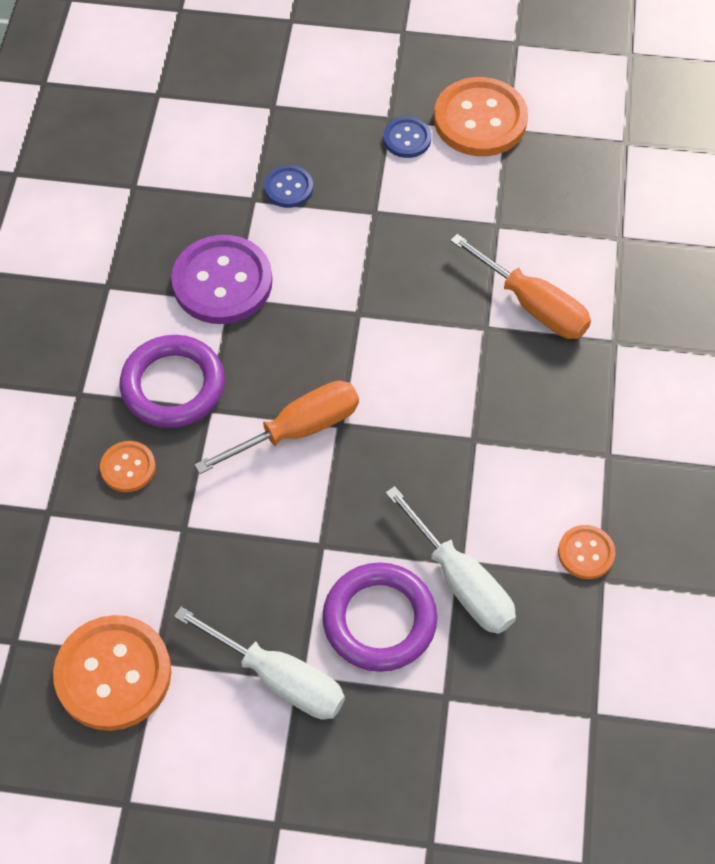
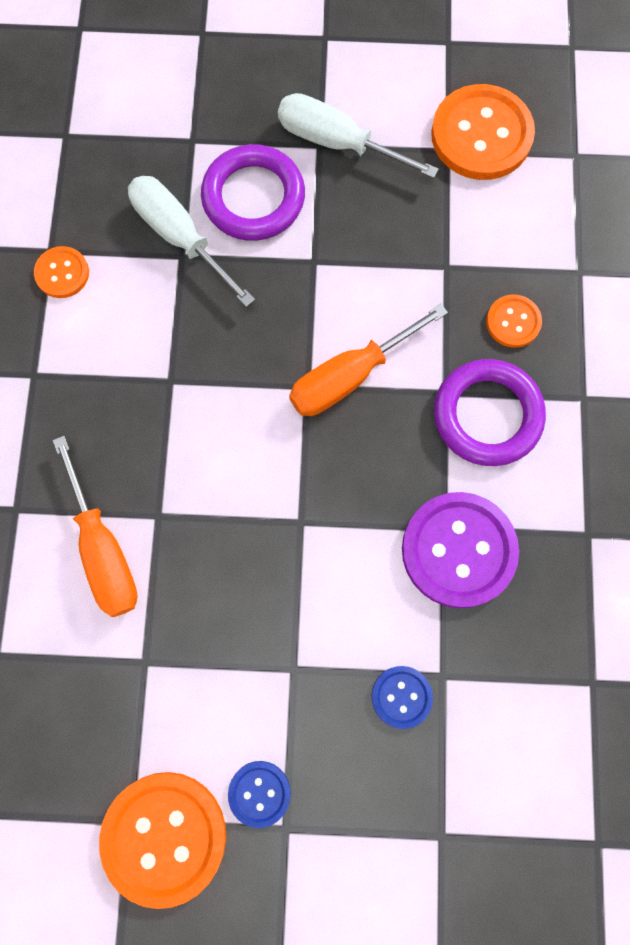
camera: 175 degrees right, 15 degrees up
(533, 305) = (103, 549): orange screwdriver -> orange screwdriver turned 150 degrees counterclockwise

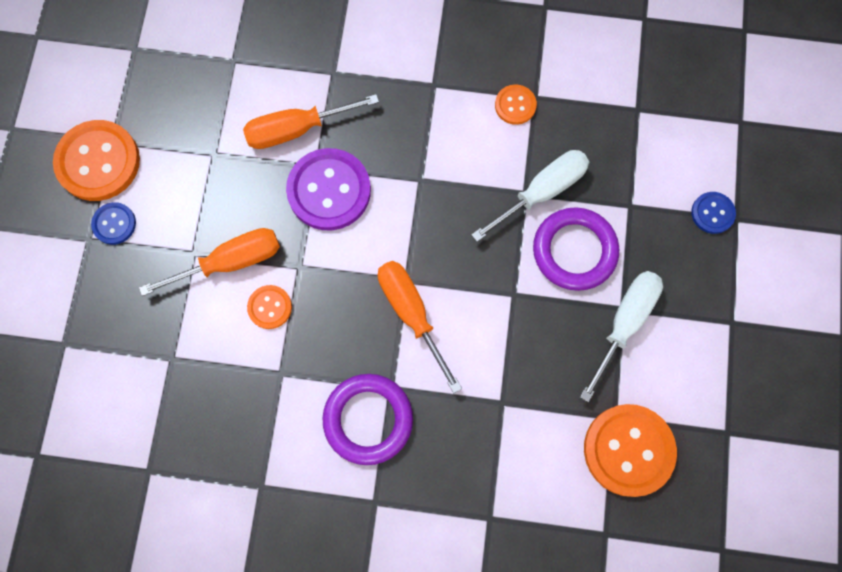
camera: 95 degrees right, 0 degrees up
(302, 615) = (230, 262): none -> orange screwdriver
(401, 697) = (161, 327): blue button -> blue button (712, 213)
(458, 550) = (262, 382): purple button -> purple button (329, 190)
(513, 322) = (447, 452): orange button -> orange button (270, 307)

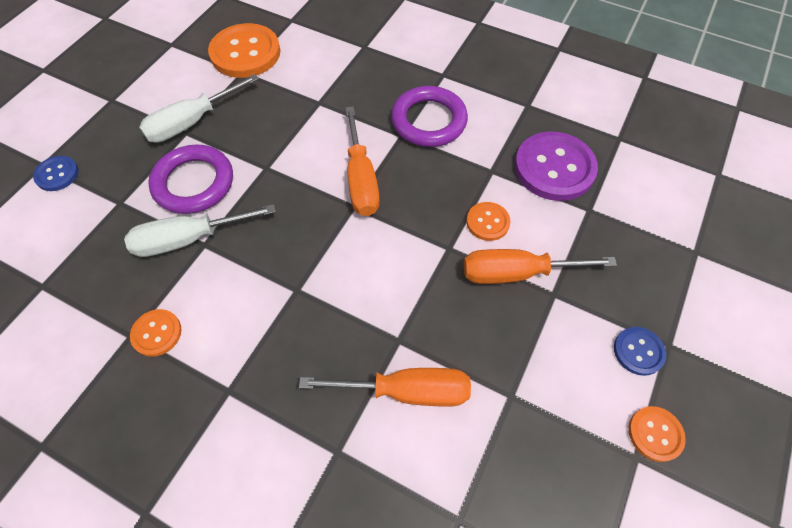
camera: 160 degrees left, 15 degrees down
(98, 162) = (655, 434): orange button -> orange button, size x0.51
(329, 190) = (394, 309): purple button -> purple button (554, 168)

